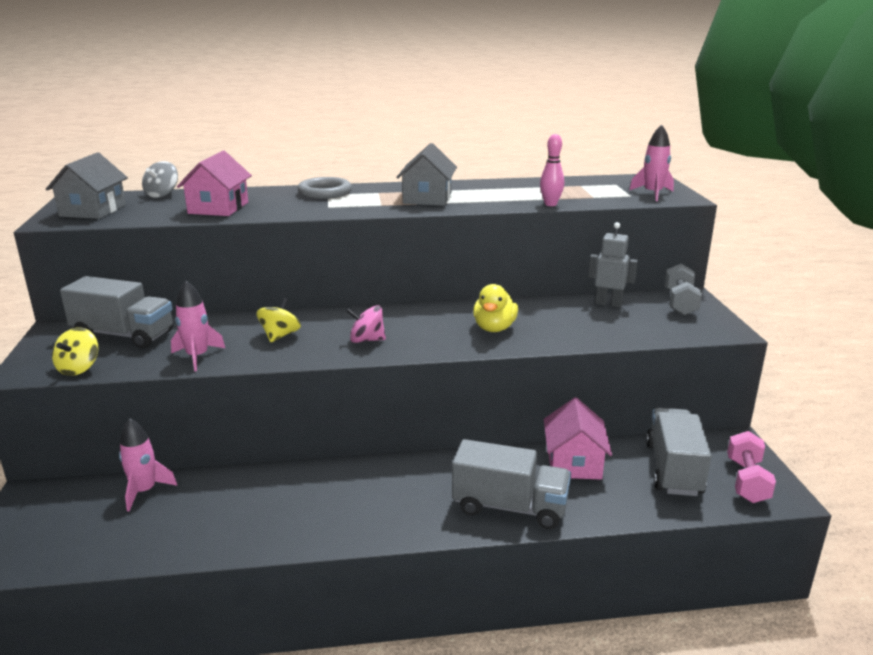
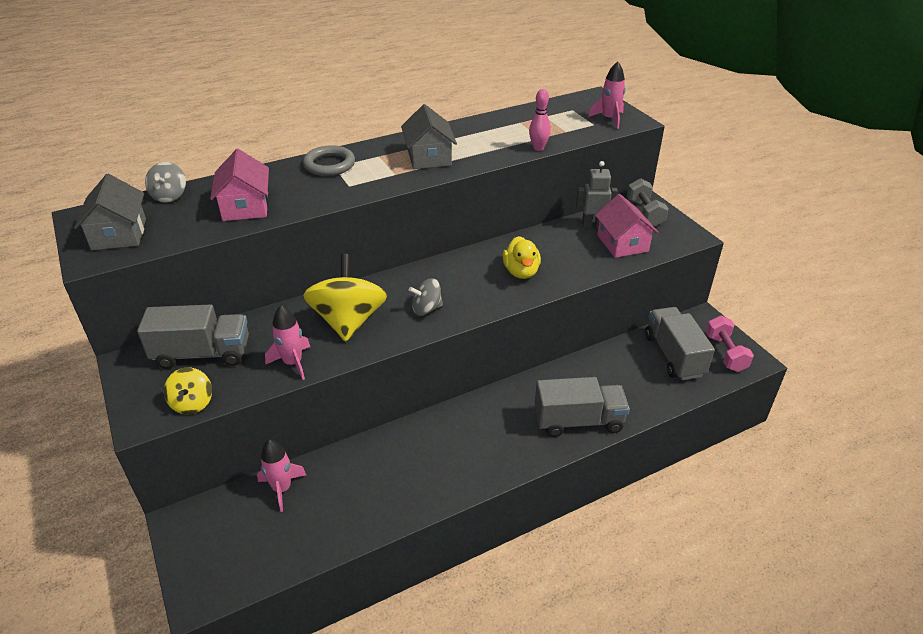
camera: 20 degrees left, 15 degrees up
(280, 336) = (348, 321): yellow spinning top -> yellow spinning top, size x1.98
(366, 340) = (426, 309): pink spinning top -> grey spinning top
(574, 462) = (603, 368): pink house -> pink house (622, 243)

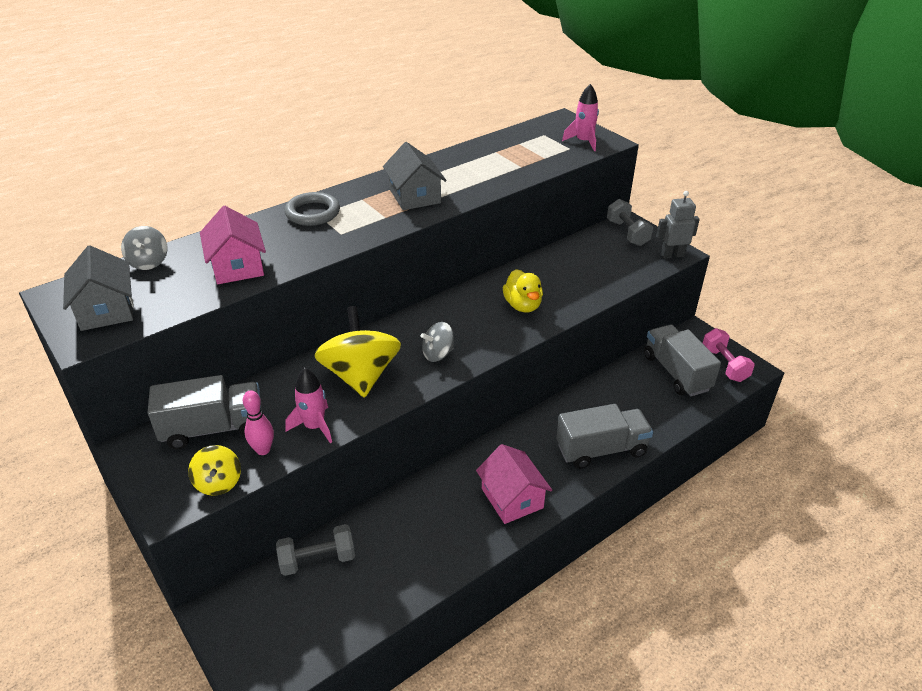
camera: 10 degrees left, 0 degrees up
(282, 488) = (317, 560): pink rocket -> grey dumbbell
(538, 148) = (522, 177): pink bowling pin -> pink bowling pin (263, 450)
(593, 225) = (580, 250): grey robot -> grey robot (672, 255)
(622, 243) = (614, 266): pink house -> pink house (512, 498)

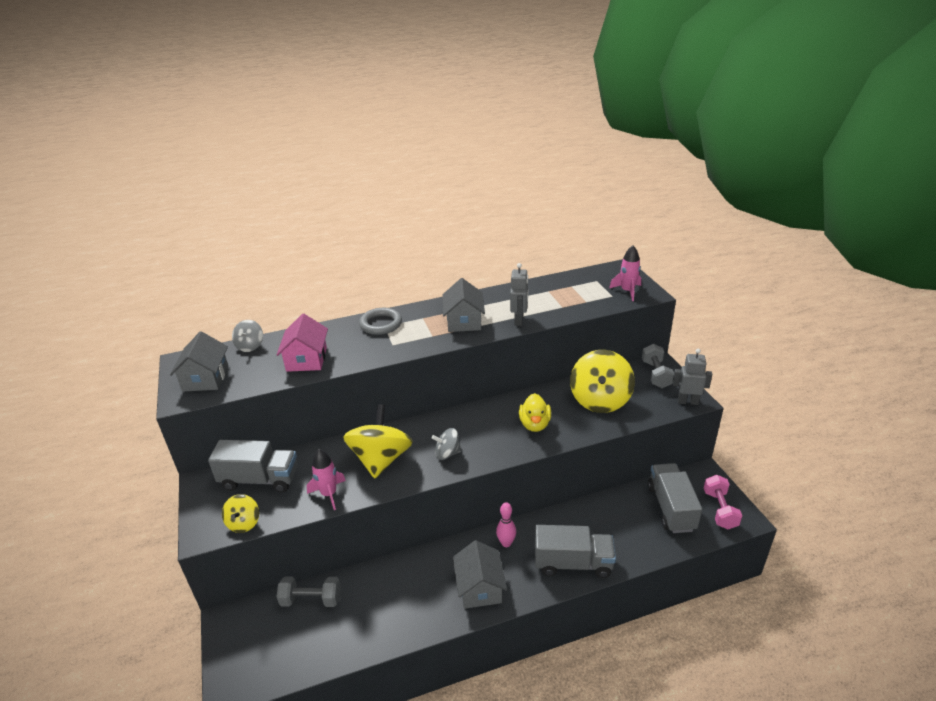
camera: 20 degrees right, 5 degrees down
(263, 450) = (285, 504): pink bowling pin -> pink bowling pin (506, 543)
(480, 187) = (519, 320): none -> grey robot
(512, 498) = (480, 588): pink house -> grey house
(581, 268) = (600, 400): none -> yellow spinning top

